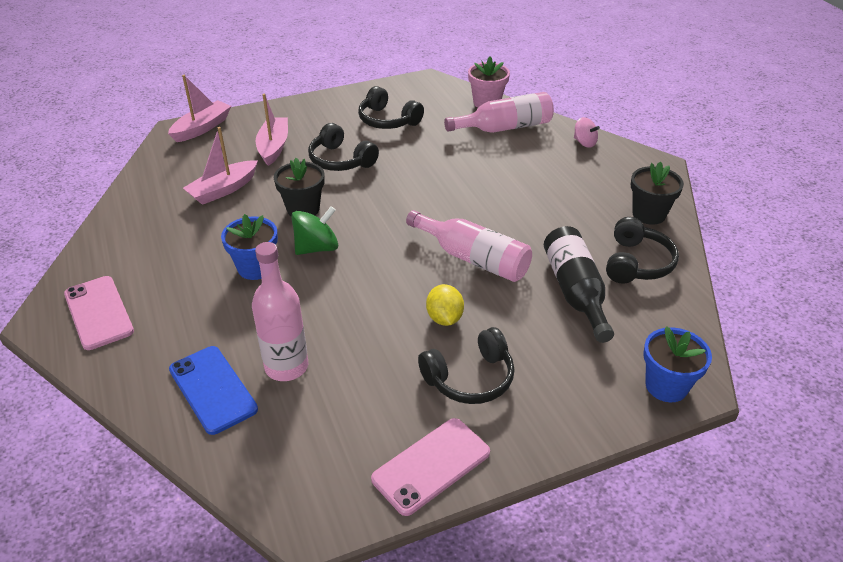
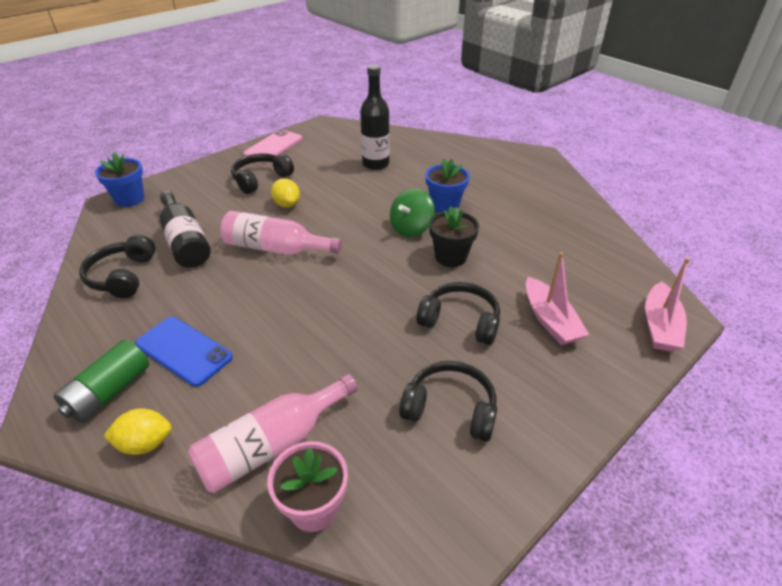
camera: 160 degrees right, 0 degrees up
(98, 312) = (515, 164): pink phone -> none
(212, 389) = (408, 149): blue phone -> blue phone (184, 350)
(223, 190) = (540, 258): pink boat -> none
(286, 366) = (375, 164): pink bottle -> black bottle
(584, 143) = (145, 443): pink spinning top -> yellow lemon
(617, 172) = (109, 392): none -> green battery
(649, 214) = (89, 334): black flower pot -> none

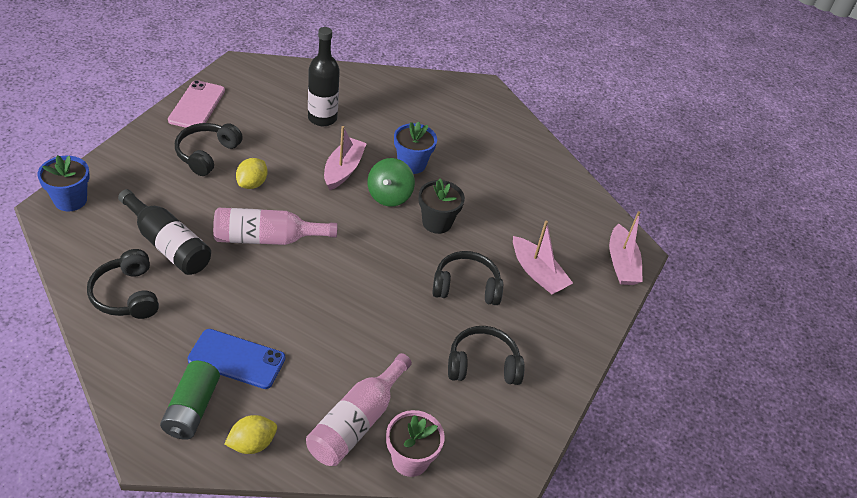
camera: 25 degrees left, 5 degrees up
(287, 204) = (252, 184): yellow lemon -> yellow lemon turned 75 degrees clockwise
(376, 203) = (343, 170): none -> pink boat

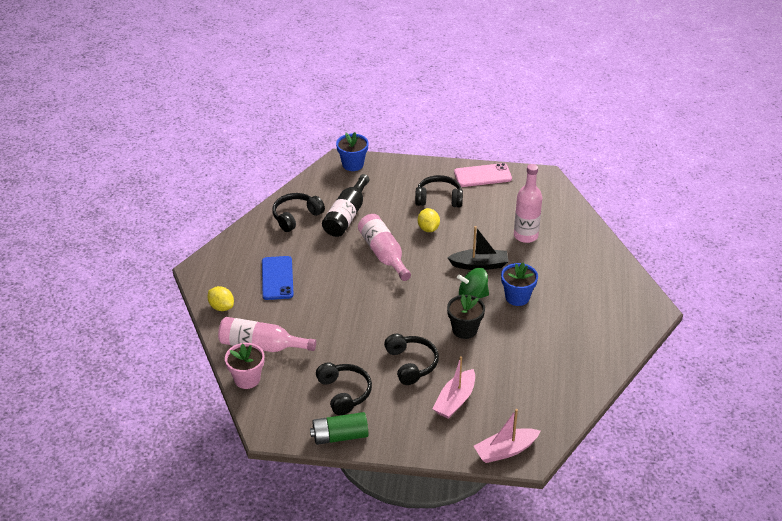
camera: 75 degrees right, 5 degrees down
(192, 409) = (231, 274): green battery -> green battery (340, 436)
(252, 184) = (428, 228): yellow lemon -> yellow lemon turned 75 degrees clockwise
(322, 118) = (525, 236): black bottle -> pink bottle
(343, 170) = (479, 265): pink boat -> black boat

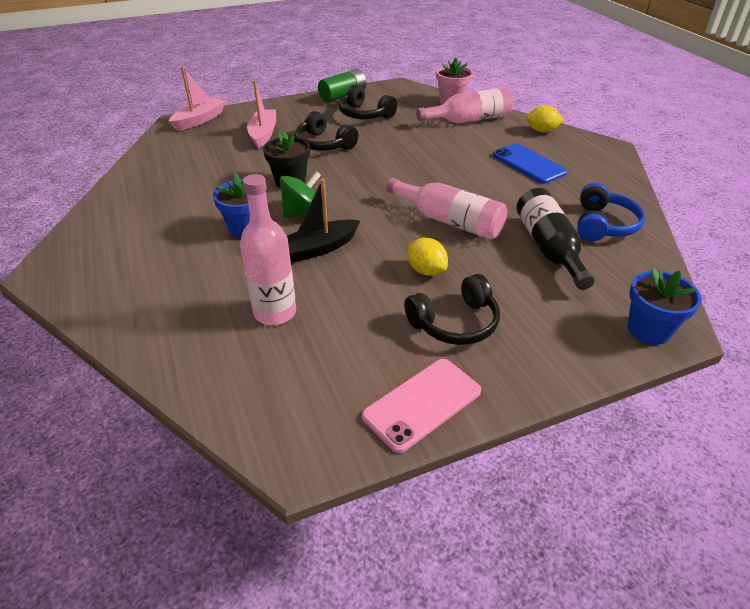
camera: 150 degrees right, 0 degrees up
(296, 217) = (603, 225): black headphones -> blue headphones

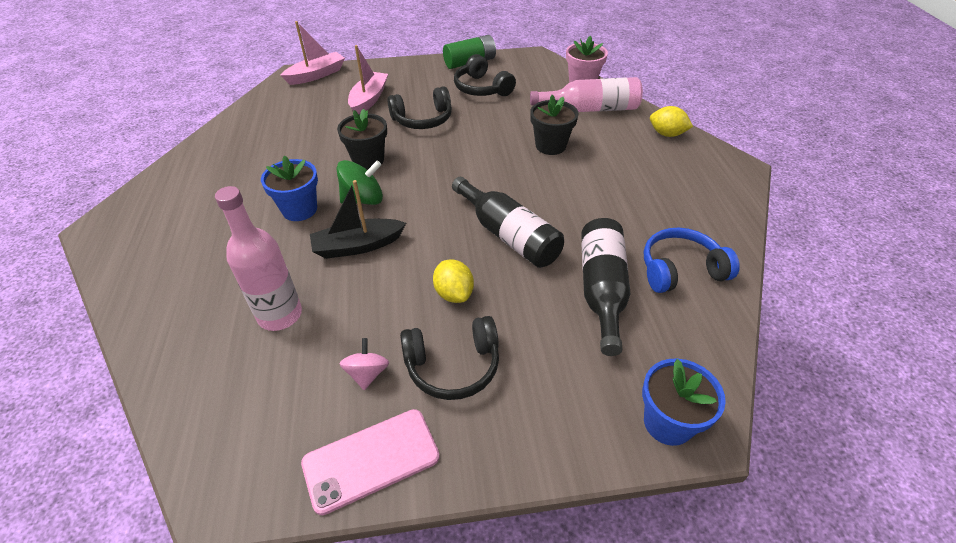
camera: 15 degrees right, 5 degrees up
(324, 144) = (423, 119): black headphones -> black headphones turned 75 degrees counterclockwise
(382, 342) = (367, 373): none -> pink spinning top
(449, 151) = (550, 146): none -> black flower pot
(450, 221) = (508, 235): pink bottle -> black bottle
(528, 164) = (631, 175): blue phone -> none
(603, 225) = (680, 270): blue headphones -> blue headphones turned 135 degrees counterclockwise

